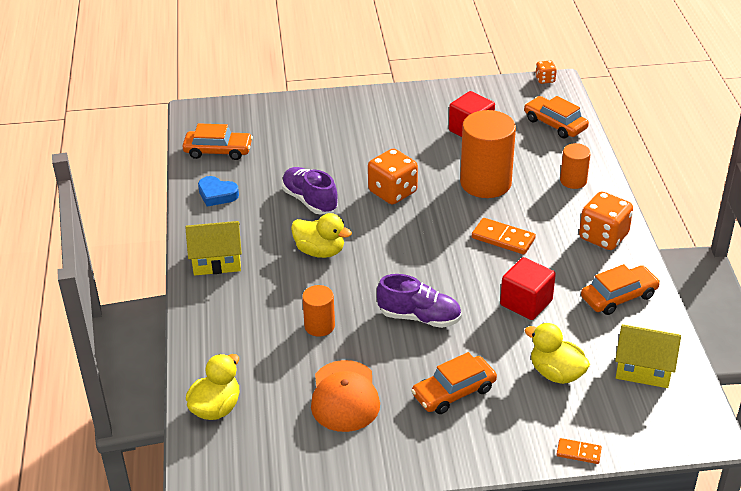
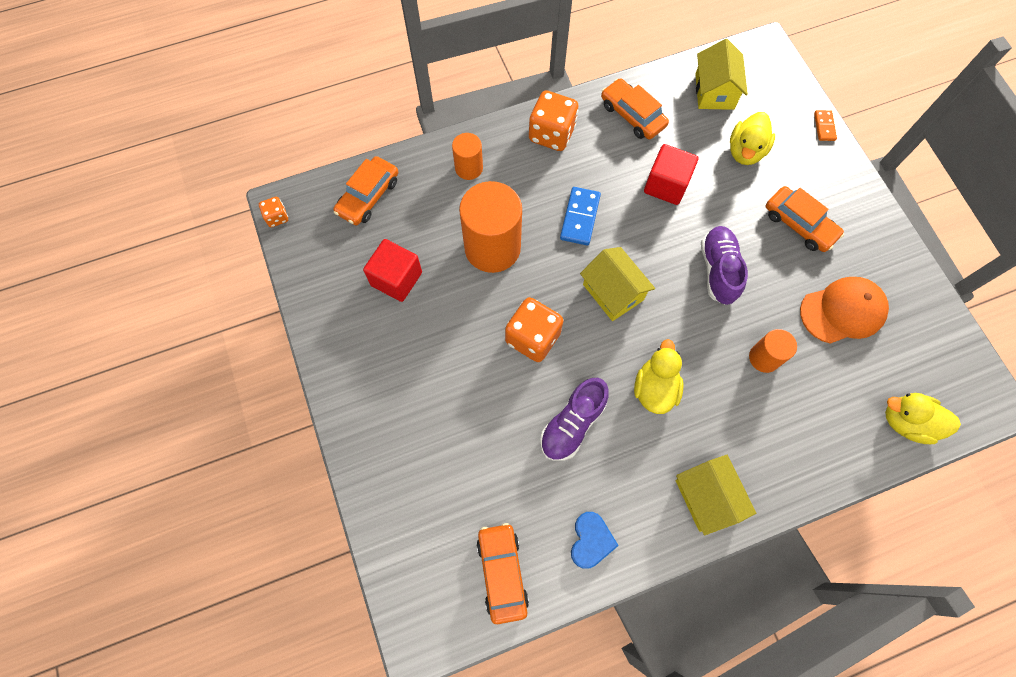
camera: 105 degrees left, 30 degrees up
(419, 244) = (613, 292): none -> yellow house
(503, 238) = (580, 217): orange domino -> blue domino

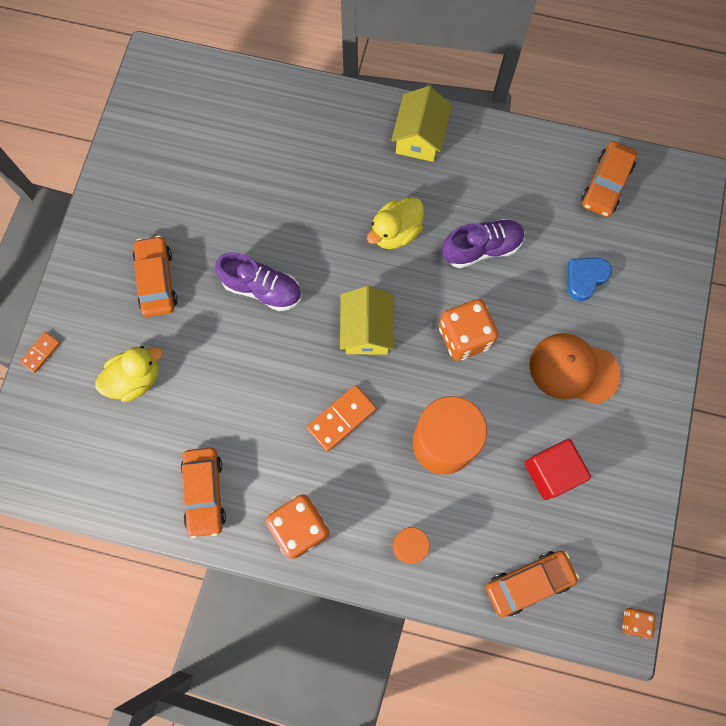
camera: 145 degrees left, 5 degrees up
(580, 217) = (341, 418): blue domino -> orange domino
(591, 541) = (526, 163): blue heart -> blue heart (585, 278)
(666, 185) = (237, 396): red cube -> none
(714, 91) = (103, 463): yellow house -> none
(718, 270) = (262, 288): purple shoe -> purple shoe turned 105 degrees counterclockwise
(764, 358) = (290, 198): orange cylinder -> none
(842, 311) = (194, 190): orange cap -> orange cap (573, 369)
(906, 422) = (229, 90): yellow duck -> none

